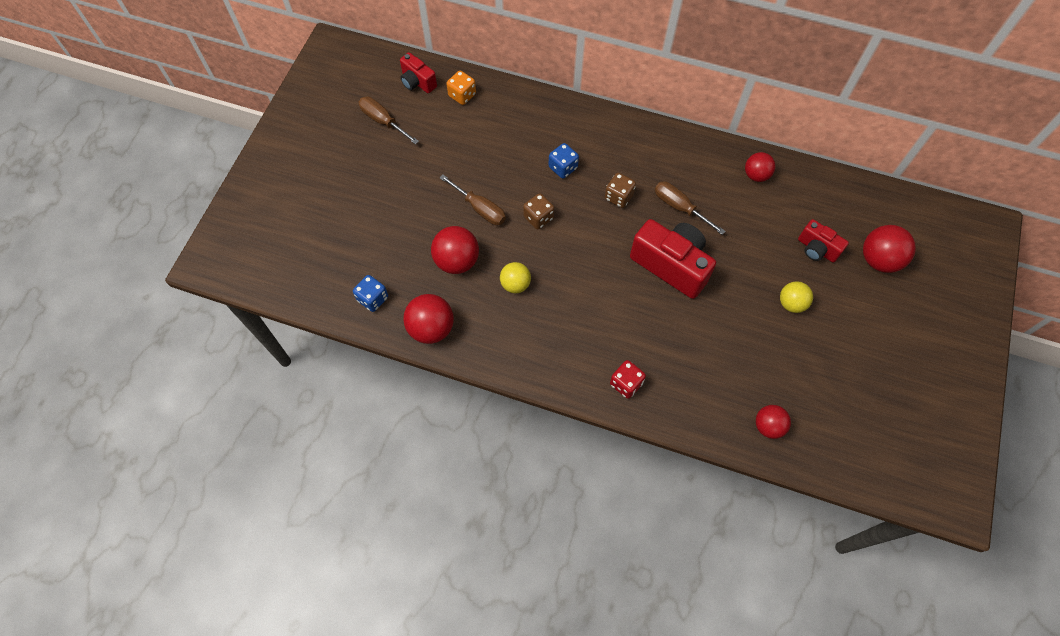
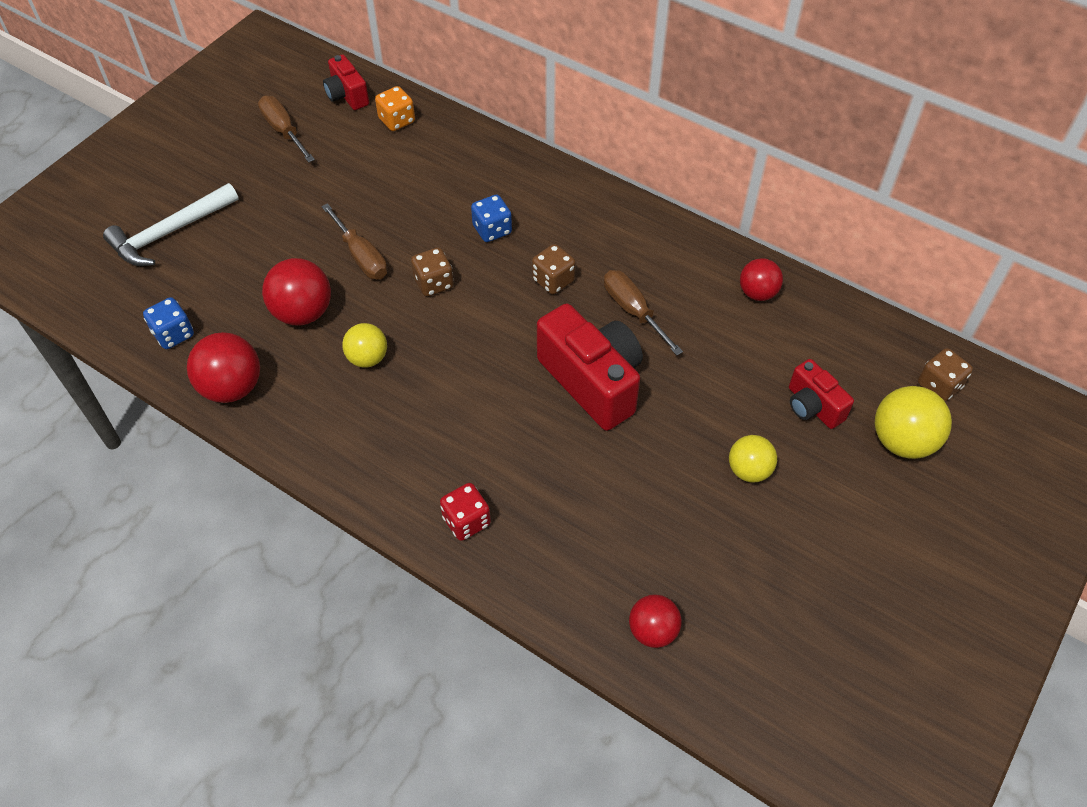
camera: 15 degrees right, 10 degrees down
(335, 221) = (170, 233): none -> white hammer
(879, 260) = (902, 441): red ball -> yellow ball
(890, 215) = (939, 386): none -> brown dice

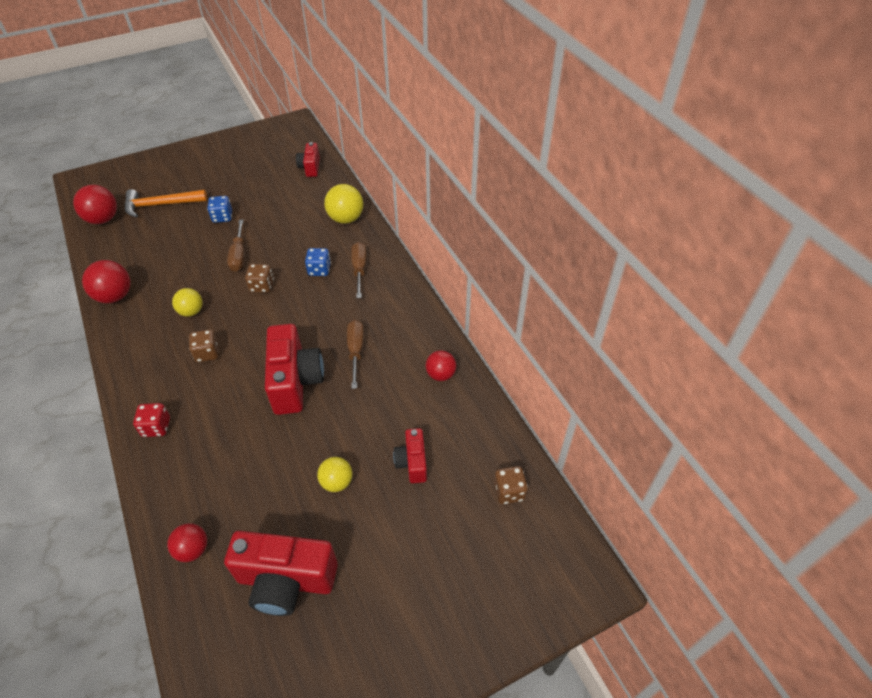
camera: 30 degrees right, 5 degrees down
(170, 233) = (161, 205): white hammer -> orange hammer
(174, 334) = (115, 257): blue dice -> blue dice (222, 217)
(284, 131) = (262, 174): brown screwdriver -> brown screwdriver (359, 270)
(303, 313) = (183, 273): red ball -> red ball (103, 219)
(397, 120) = (323, 190): orange dice -> none
(553, 280) = (327, 313): brown dice -> brown dice (207, 353)
(790, 603) = (286, 581): none -> red camera
(902, 441) = (451, 516): yellow ball -> yellow ball (346, 219)

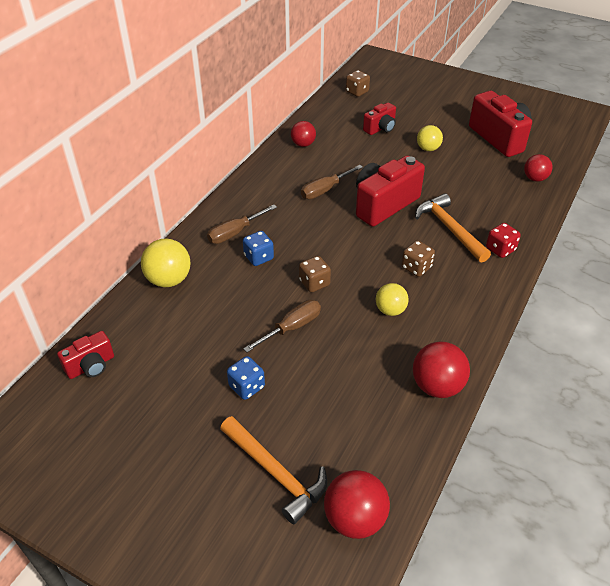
camera: 125 degrees left, 5 degrees down
(217, 408) = (449, 229): none -> orange hammer

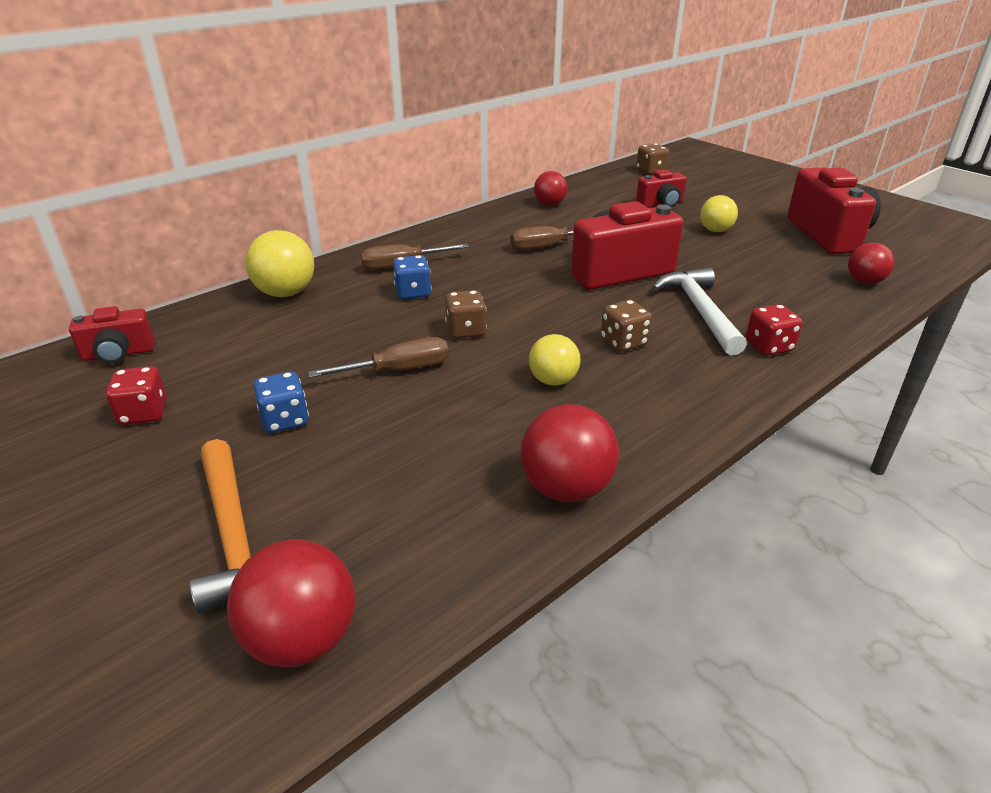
camera: 20 degrees right, 10 degrees down
(151, 408) = (144, 413): none -> red dice
(449, 229) = (700, 311): orange hammer -> white hammer

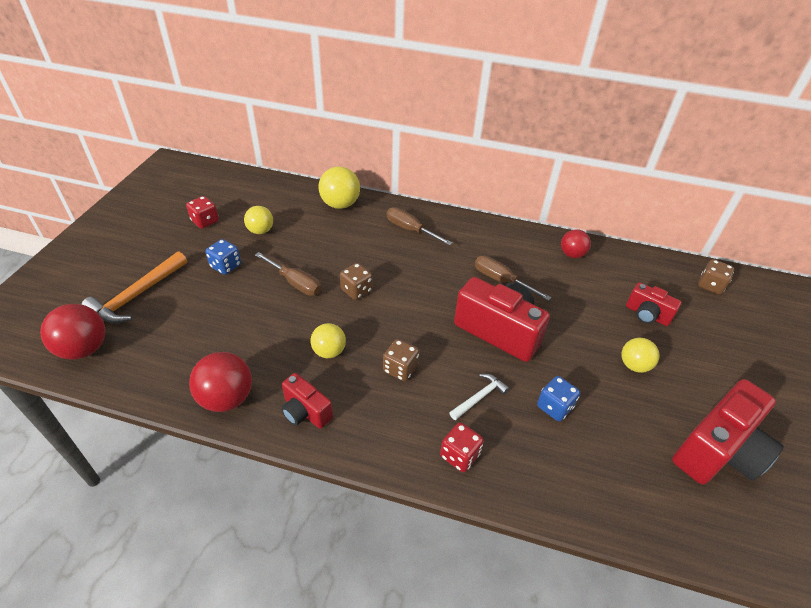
camera: 55 degrees right, 10 degrees up
(118, 354) = (245, 187): red camera -> red camera (305, 412)
(248, 368) = (260, 231): none -> yellow ball
(413, 293) = (382, 249): blue dice -> blue dice (554, 407)
(700, 311) = (479, 397): white hammer -> white hammer, size x0.56
(864, 282) = (640, 502): red ball -> none

